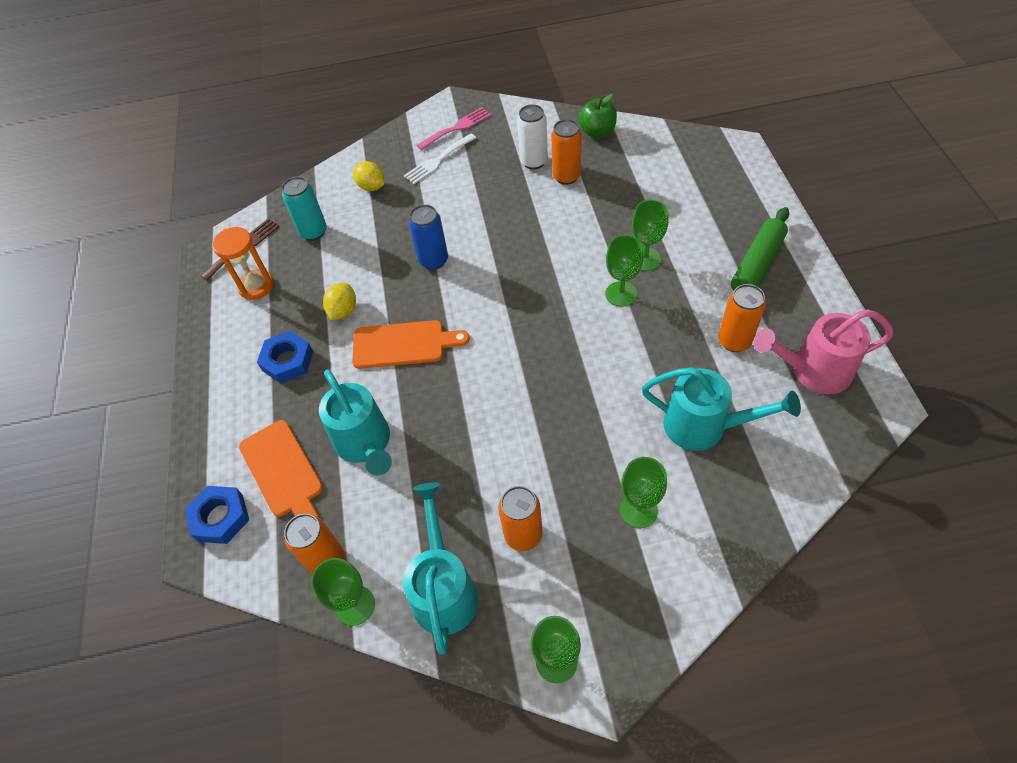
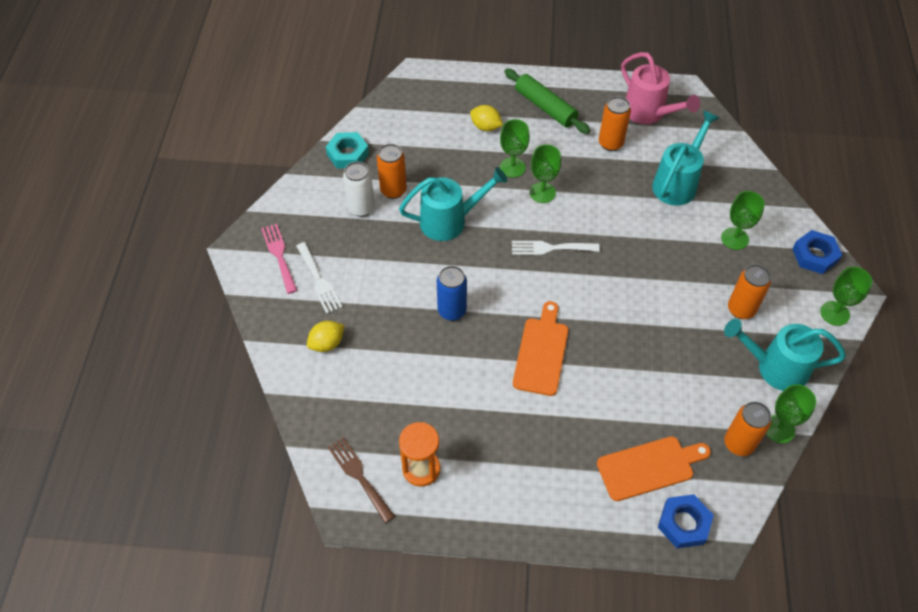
camera: 80 degrees left, 0 degrees up
(287, 360) = (528, 450): blue nut -> blue nut (814, 255)
(313, 232) = (367, 406): turquoise can -> none
(343, 311) = (484, 394): yellow lemon -> yellow lemon (485, 127)
(365, 444) = (638, 399): turquoise watering can -> turquoise watering can (450, 221)
(544, 320) = (550, 248): none -> white fork
(597, 132) = (348, 154): green apple -> turquoise nut
(812, 371) = (649, 113): pink watering can -> pink watering can turned 45 degrees counterclockwise

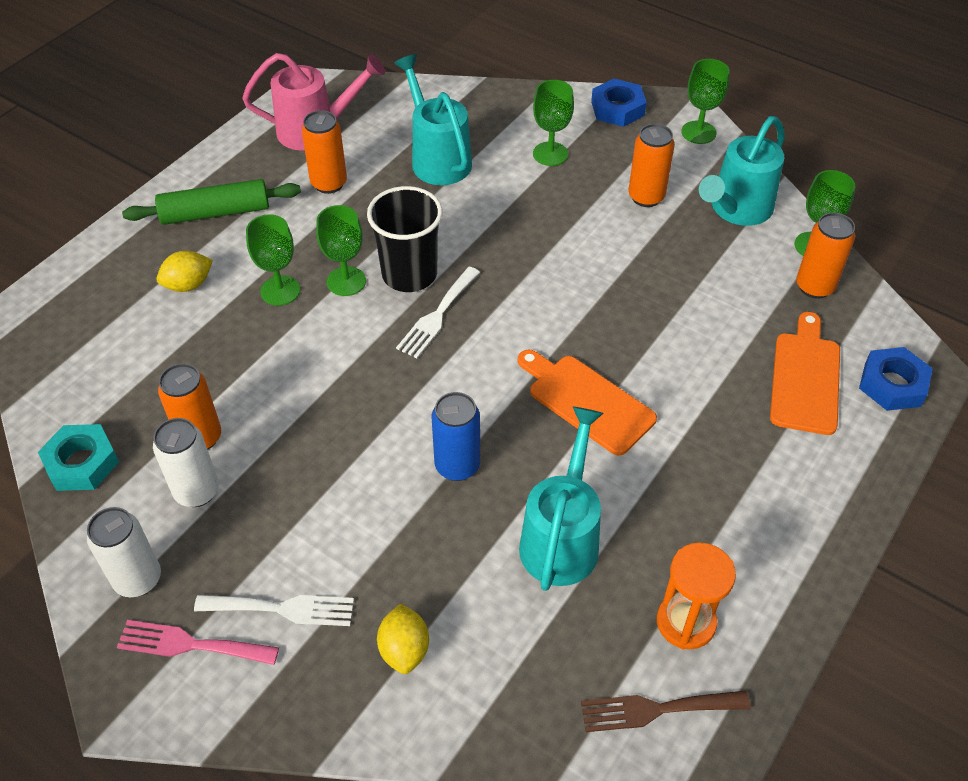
camera: 60 degrees left, 5 degrees down
(300, 215) = (138, 579): none -> white can
(450, 221) = (309, 397): turquoise watering can -> turquoise watering can (562, 537)
(571, 219) = (409, 274): none -> black cup

